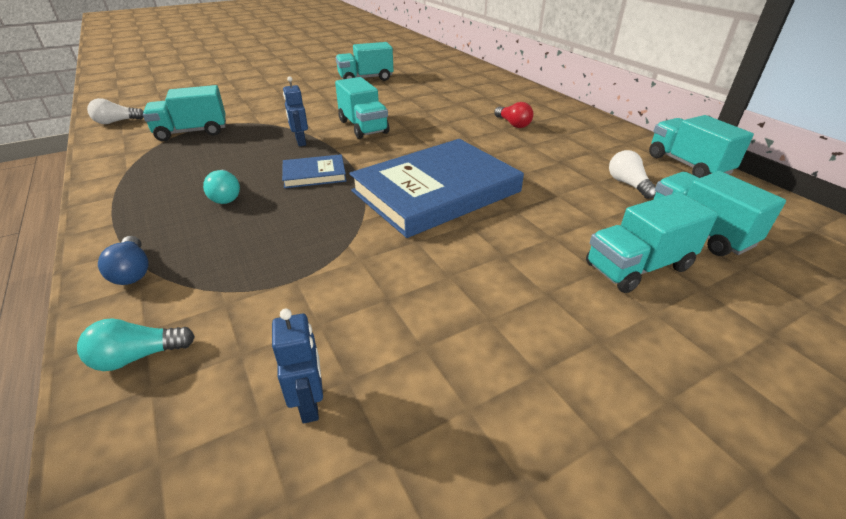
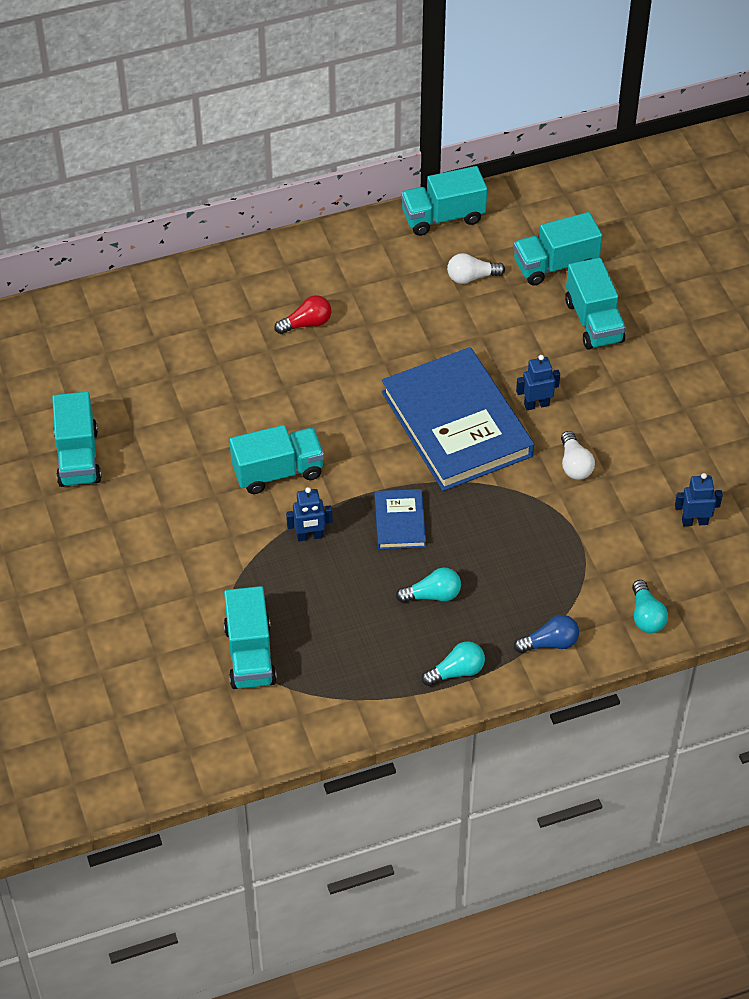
camera: 80 degrees left, 15 degrees up
(116, 122) = (187, 753): white light bulb -> white light bulb (574, 465)
(126, 215) = (456, 671): none -> turquoise light bulb
(482, 235) = (536, 404): none -> blue robot

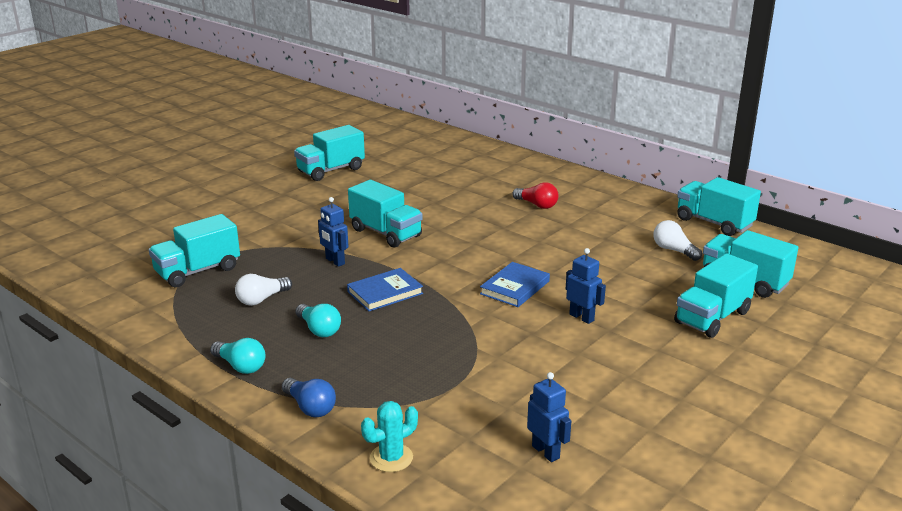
camera: 60 degrees right, 25 degrees down
(457, 424) = (515, 287): blue book -> blue book, size x0.46
(574, 465) = (537, 357): white light bulb -> white light bulb (261, 299)
(646, 616) = (391, 458): turquoise light bulb -> turquoise cactus

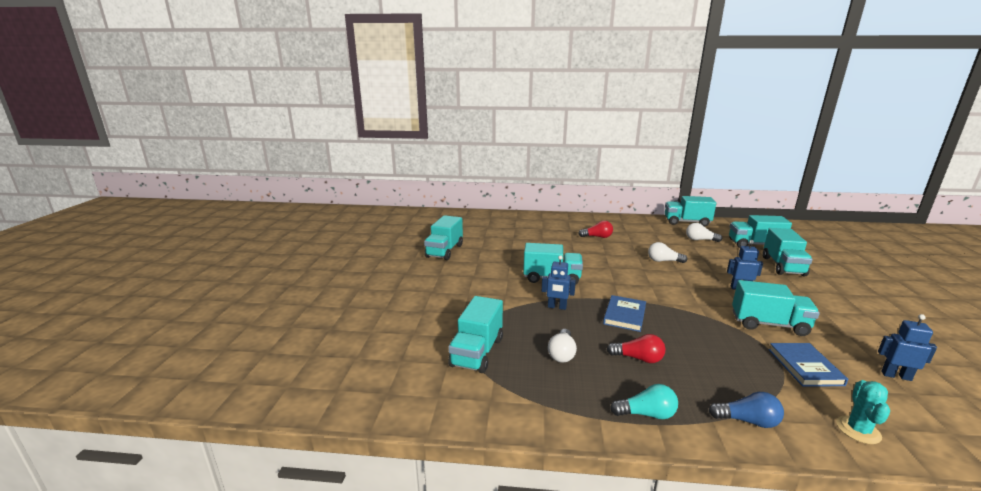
camera: 35 degrees left, 5 degrees down
(319, 330) = (638, 358): turquoise light bulb -> red light bulb
(515, 287) = (679, 284): blue book -> blue book (805, 367)
(523, 359) = (769, 324): none -> turquoise truck
(557, 258) = (663, 261): none -> white light bulb

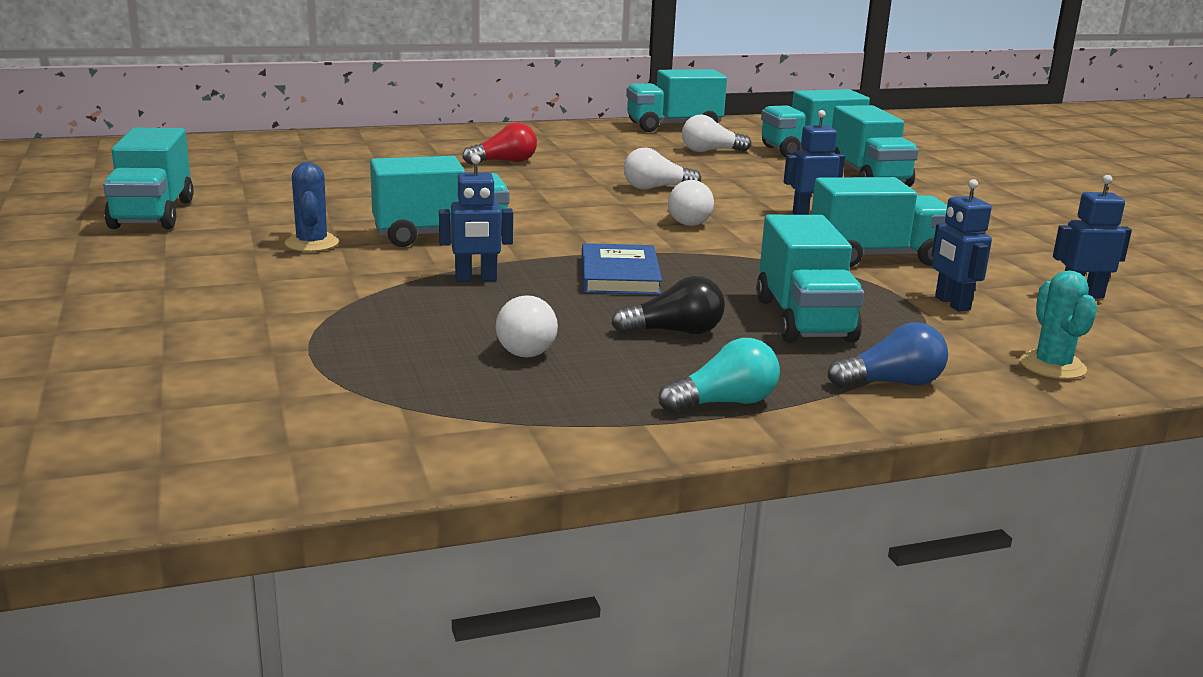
camera: 25 degrees left, 0 degrees up
(477, 352) = (338, 370): turquoise truck -> turquoise truck (804, 320)
(497, 275) = (312, 243): none -> blue cactus
(638, 358) = (674, 332): red light bulb -> black light bulb
(672, 283) = (687, 220): none -> white light bulb
(805, 367) = (952, 303): blue book -> blue robot

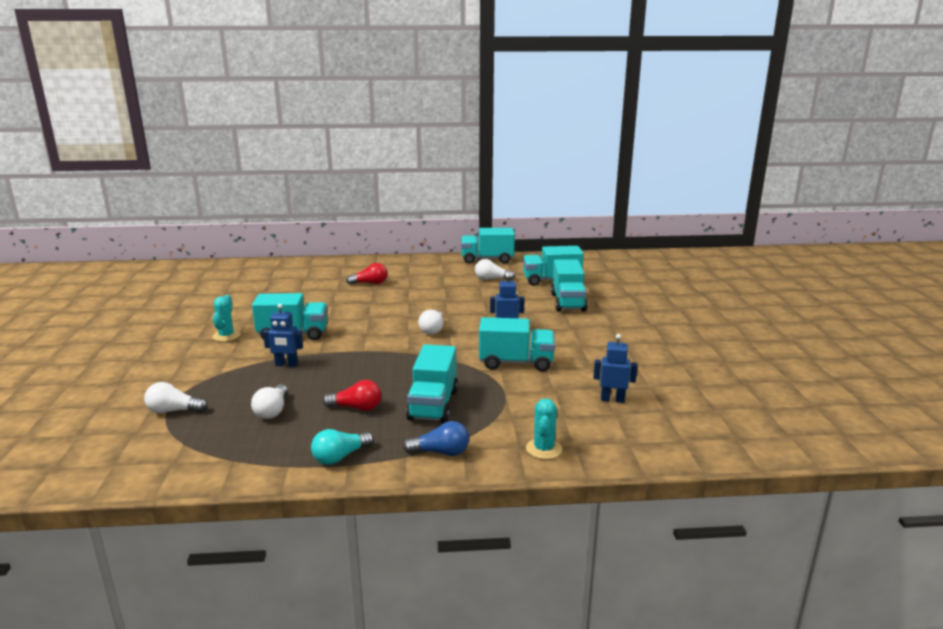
camera: 15 degrees right, 0 degrees up
(153, 214) = (167, 312): turquoise truck -> none
(312, 243) = (226, 336): blue cactus -> turquoise cactus
(619, 275) = (362, 367): blue book -> none
(656, 188) = (436, 306): white light bulb -> white light bulb (174, 411)
(674, 332) = (356, 408): black light bulb -> red light bulb
(724, 403) = (340, 457): turquoise light bulb -> turquoise light bulb turned 150 degrees clockwise
(952, 303) = (528, 400): blue robot -> none

